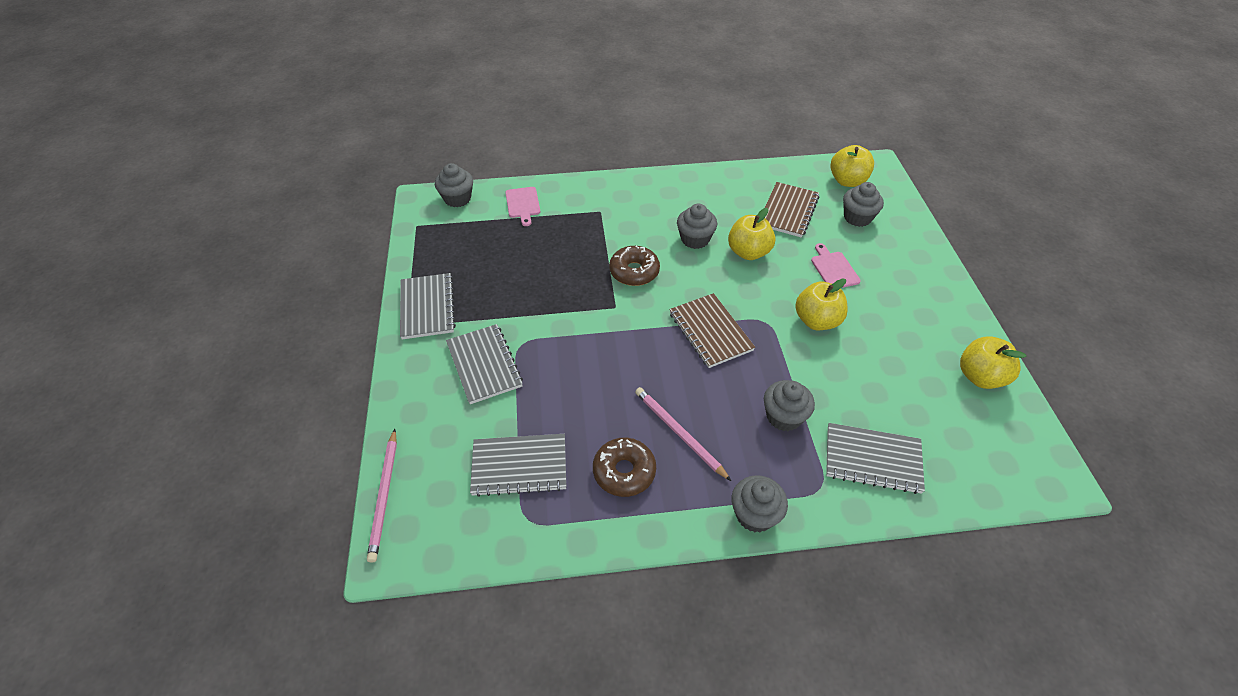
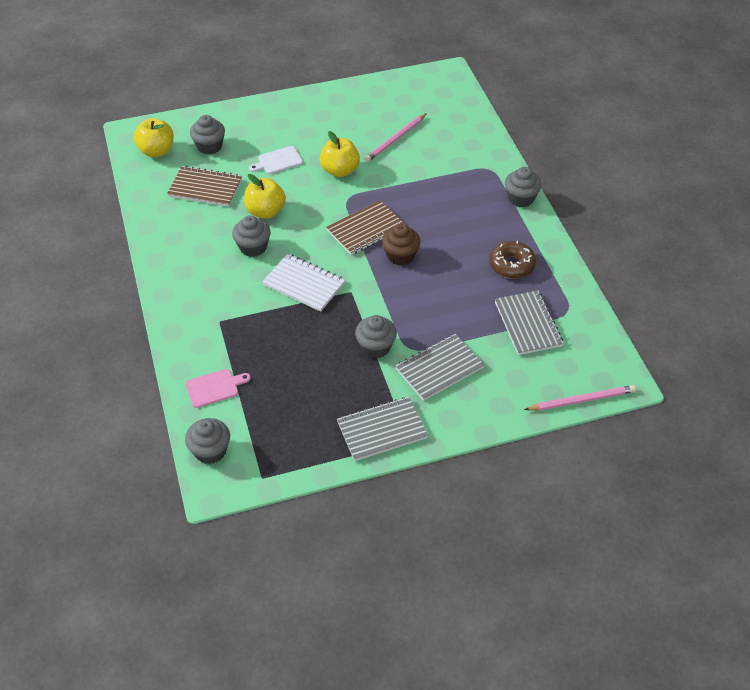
camera: 100 degrees left, 0 degrees up
(634, 271) = (304, 284): brown donut -> white notebook
(662, 357) = (400, 255): none -> brown cupcake
(679, 433) = (469, 239): pink pencil -> pink pencil (395, 139)
(784, 416) = (438, 187): grey cupcake -> grey cupcake (375, 347)
(833, 269) = (278, 161): pink cutting board -> white cutting board
(872, 459) = (460, 146): grey notebook -> none
(980, 377) = (375, 95): yellow apple -> none

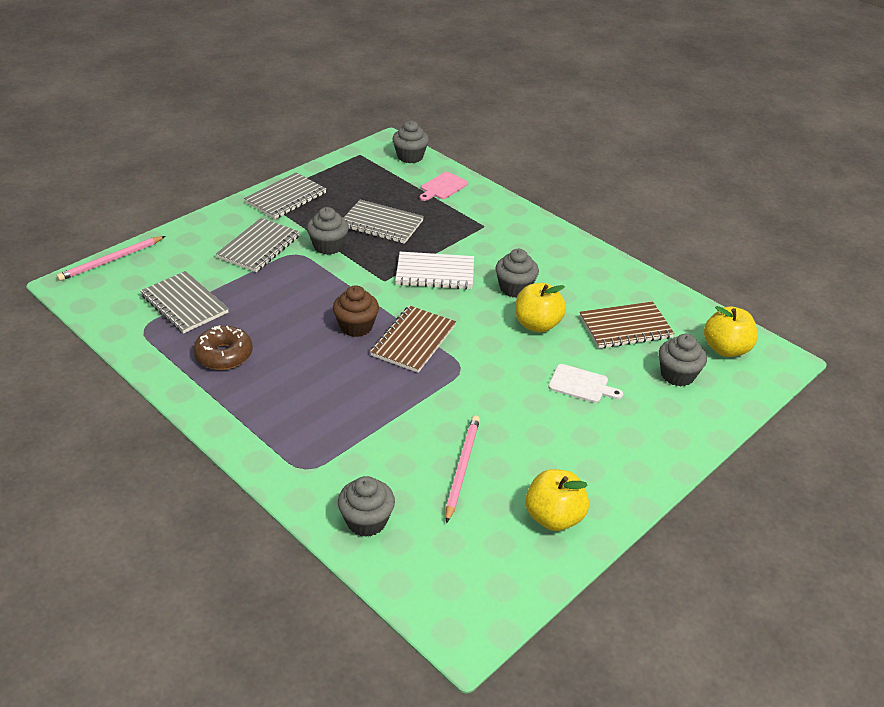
camera: 150 degrees right, 10 degrees down
(278, 161) = (581, 384): white cutting board -> white cutting board turned 75 degrees clockwise
(310, 358) = (381, 224): none -> grey notebook
(340, 170) = (498, 398): yellow apple -> yellow apple (553, 517)
(520, 198) = (244, 439): grey cupcake -> grey cupcake (366, 521)

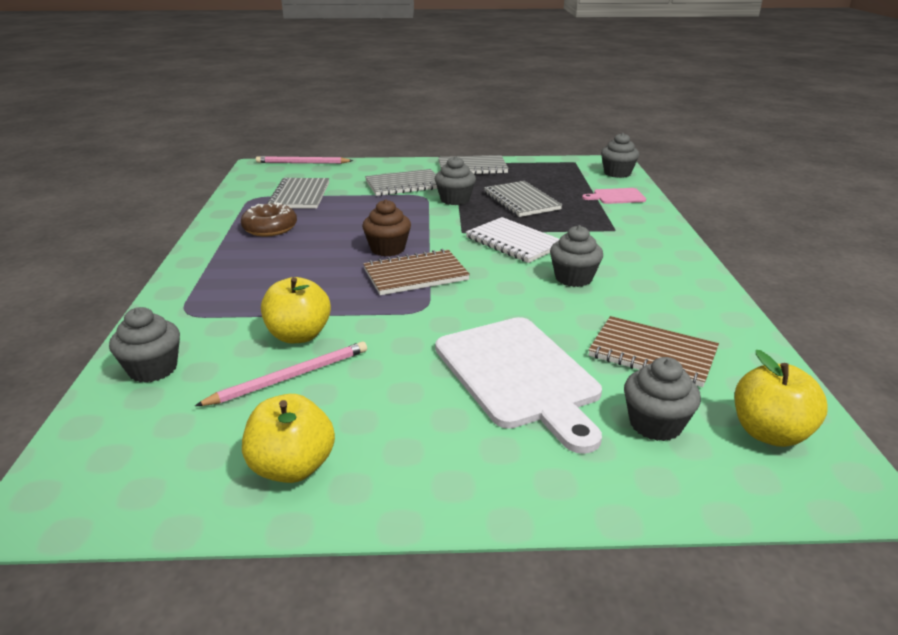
camera: 45 degrees right, 10 degrees down
(537, 324) = (551, 311): yellow apple -> yellow apple (299, 335)
(581, 384) = (519, 375): white cutting board -> white cutting board, size x2.14

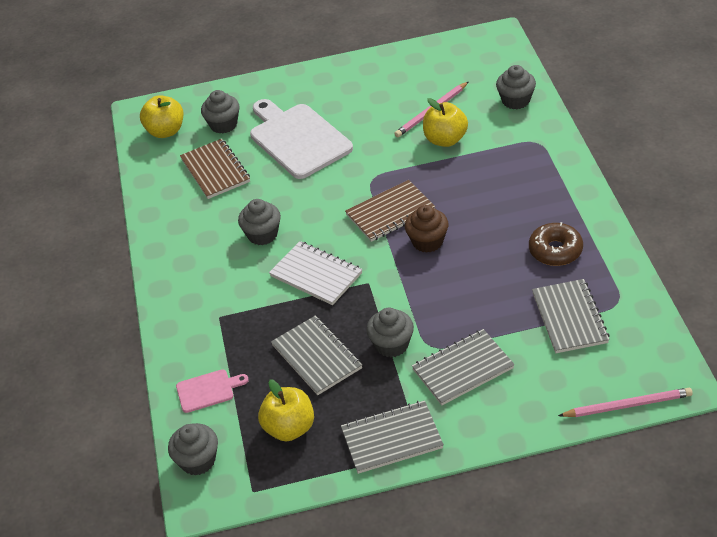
camera: 175 degrees right, 15 degrees up
(292, 467) = (399, 70): yellow apple -> yellow apple (289, 428)
(652, 353) = (215, 171): brown notebook -> brown notebook turned 45 degrees clockwise

